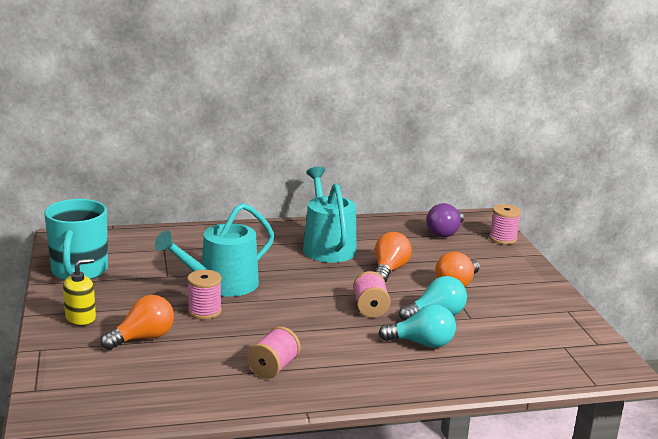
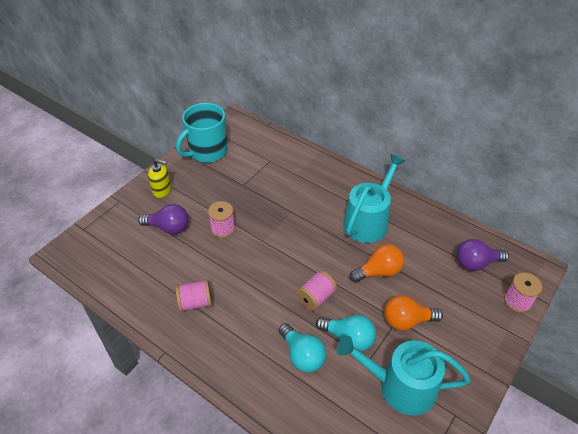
camera: 50 degrees right, 25 degrees up
(143, 338) = (168, 227): orange light bulb -> purple light bulb
(222, 284) = (260, 212): turquoise watering can -> turquoise watering can (400, 386)

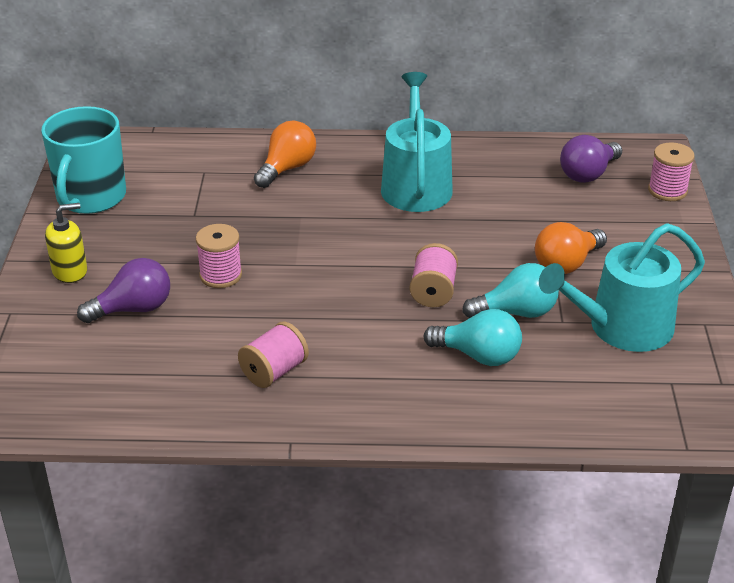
camera: 35 degrees left, 10 degrees down
(379, 272) = (484, 231): orange light bulb -> orange light bulb (287, 168)

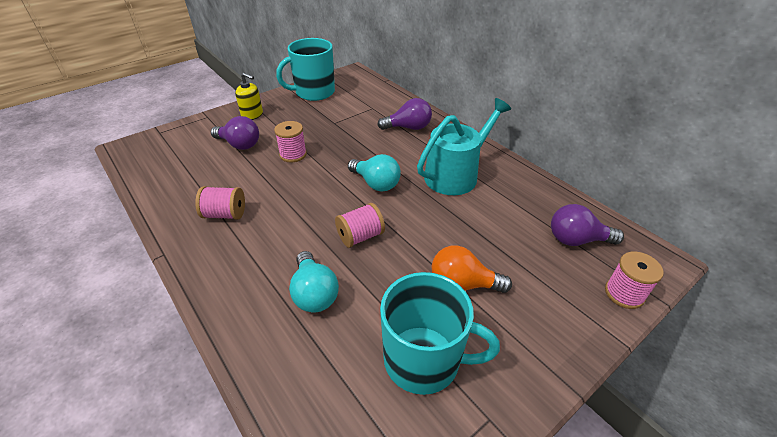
camera: 50 degrees right, 5 degrees up
(287, 168) = (408, 127): orange light bulb -> purple light bulb
(516, 312) = (380, 287): turquoise light bulb -> turquoise light bulb (376, 183)
(621, 328) = (424, 360): turquoise watering can -> turquoise mug

